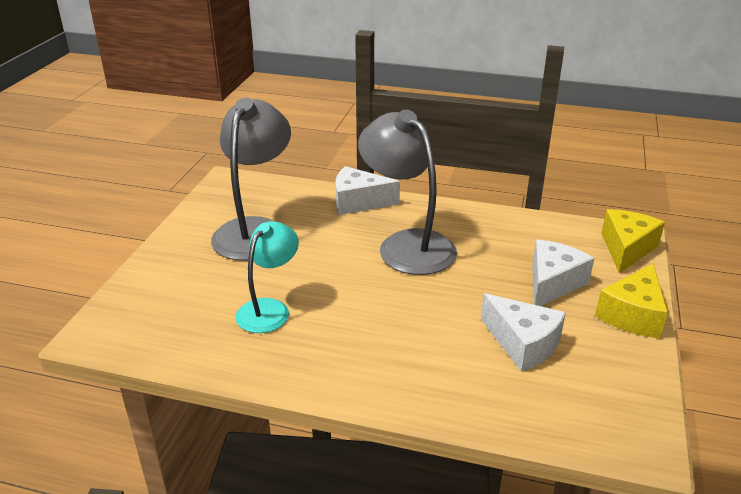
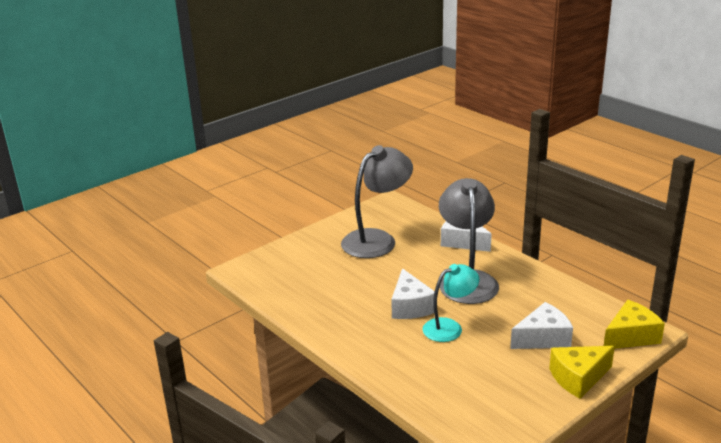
camera: 35 degrees right, 5 degrees down
(269, 309) = (342, 289): turquoise lamp -> turquoise lamp (449, 327)
(522, 343) = (478, 365): white cheese -> white cheese (410, 306)

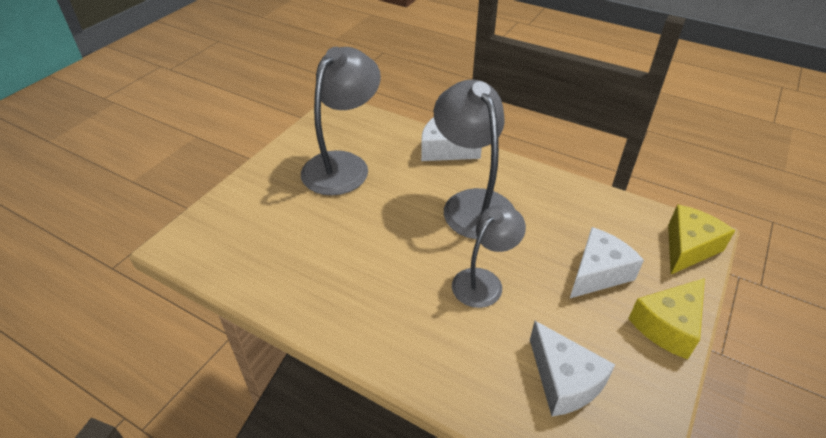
camera: 20 degrees left, 15 degrees up
(410, 306) = (423, 258): white cheese -> white cheese (564, 381)
(449, 327) = (484, 281): turquoise lamp -> grey lamp

